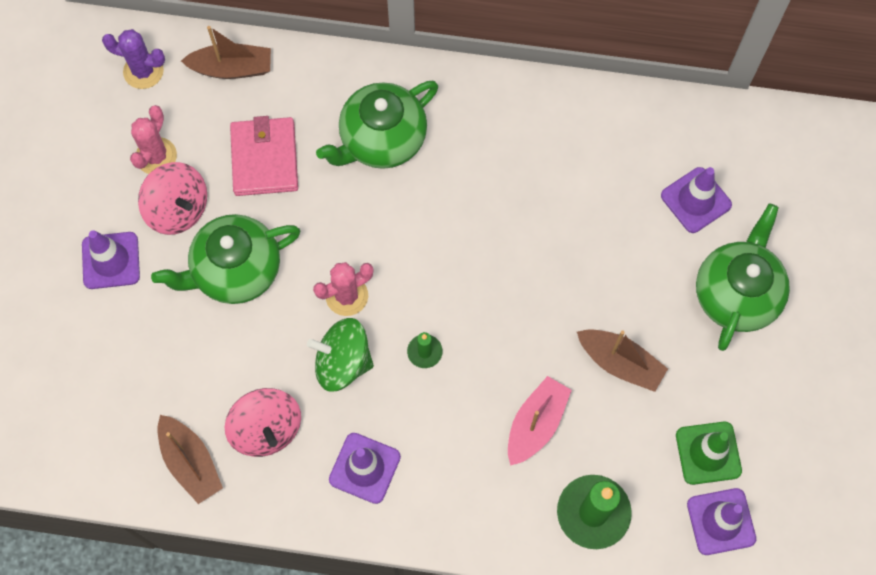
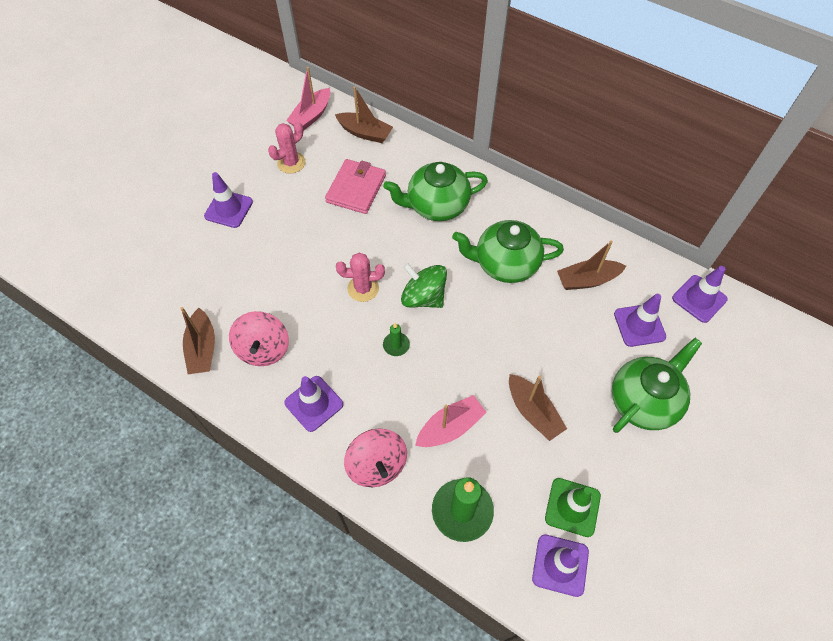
camera: 25 degrees right, 10 degrees down
(143, 71) = (311, 116): purple cactus -> pink boat
(178, 209) = (286, 196): pink spinning top -> pink spinning top (377, 465)
(235, 270) = (300, 245): green teapot -> green teapot (505, 264)
(343, 362) = (337, 328): green spinning top -> green spinning top (423, 297)
(612, 166) = (587, 280): none -> brown boat
(750, 135) = (699, 299): none -> purple traffic cone

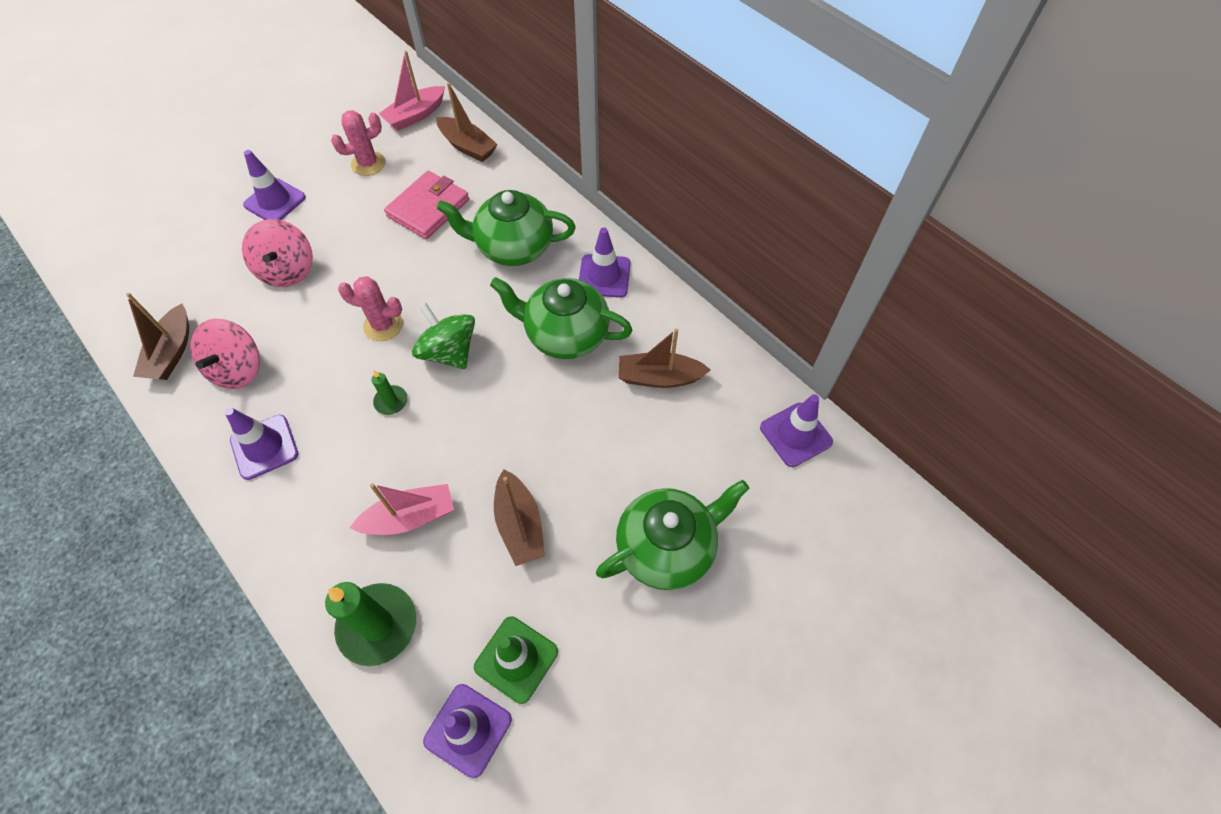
camera: 15 degrees right, 0 degrees up
(377, 465) = (302, 540): pink spinning top -> pink spinning top (288, 270)
(639, 325) = (702, 449): purple traffic cone -> purple traffic cone (604, 276)

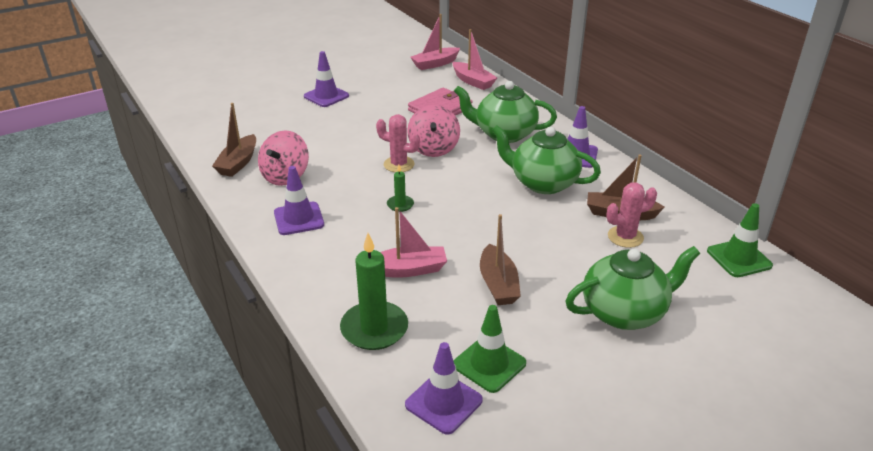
camera: 10 degrees right, 25 degrees down
(288, 270) = (330, 130): pink spinning top -> pink spinning top (433, 148)
(368, 164) = (397, 84): pink cactus -> pink cactus (625, 237)
(449, 352) = (449, 183): green spinning top -> none
(467, 146) = (473, 81): brown boat -> pink boat
(795, 434) = (739, 258): purple traffic cone -> green traffic cone

